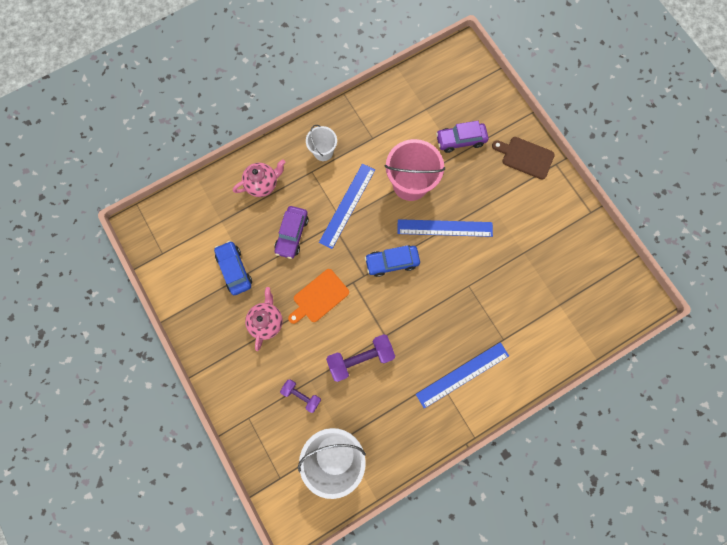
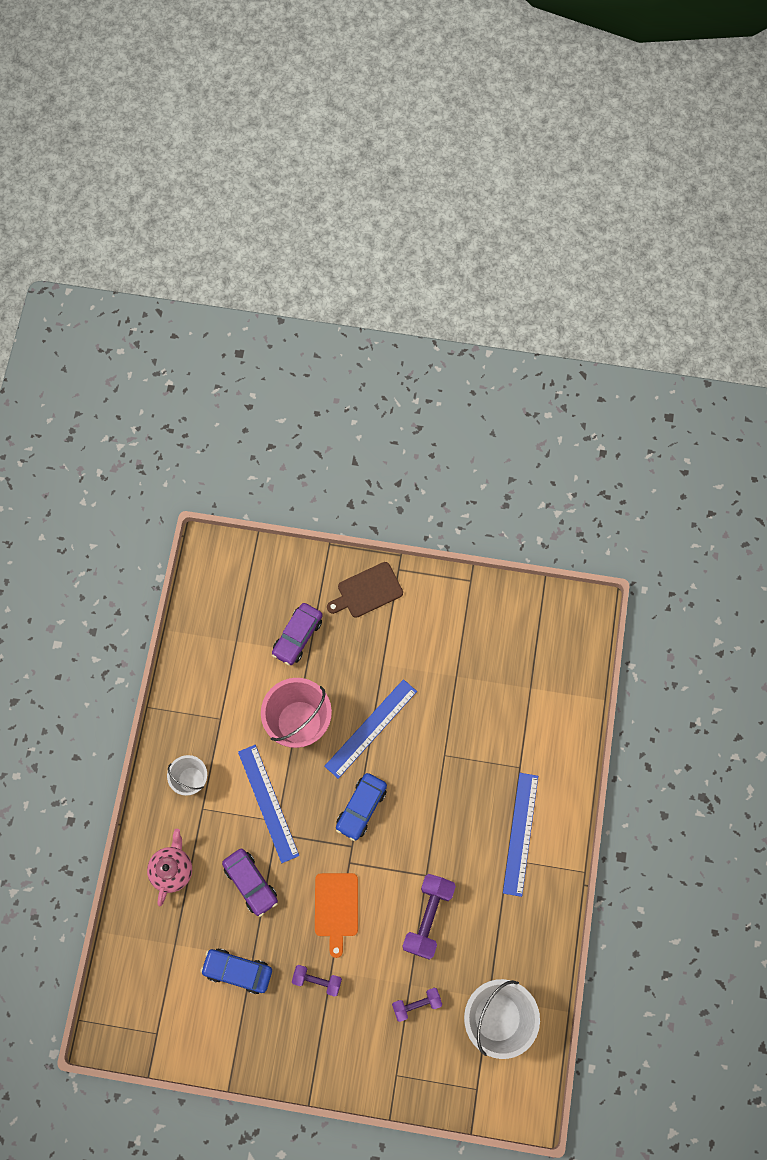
camera: 50 degrees left, 5 degrees down
(267, 321) = (317, 980): pink teapot -> purple dumbbell

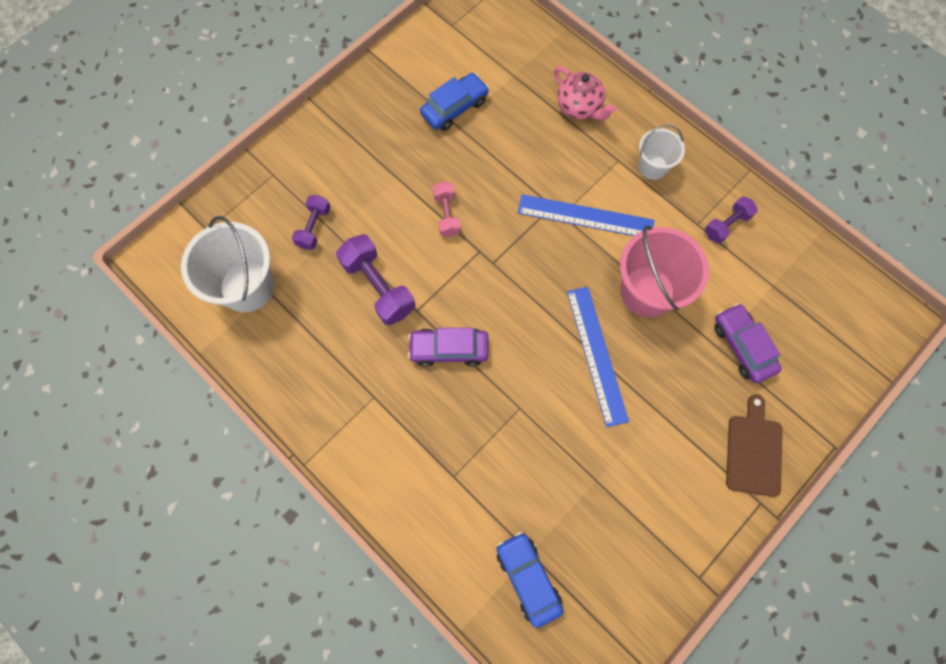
camera: 125 degrees right, 0 degrees up
(251, 883) = (522, 160): purple car -> purple car (449, 349)
(317, 980) = (398, 162): purple dumbbell -> purple dumbbell (726, 225)
(336, 908) = (447, 215): orange cutting board -> pink dumbbell
(361, 808) = (523, 294): blue car -> blue car (528, 578)
(520, 833) = (388, 428): blue ruler -> none

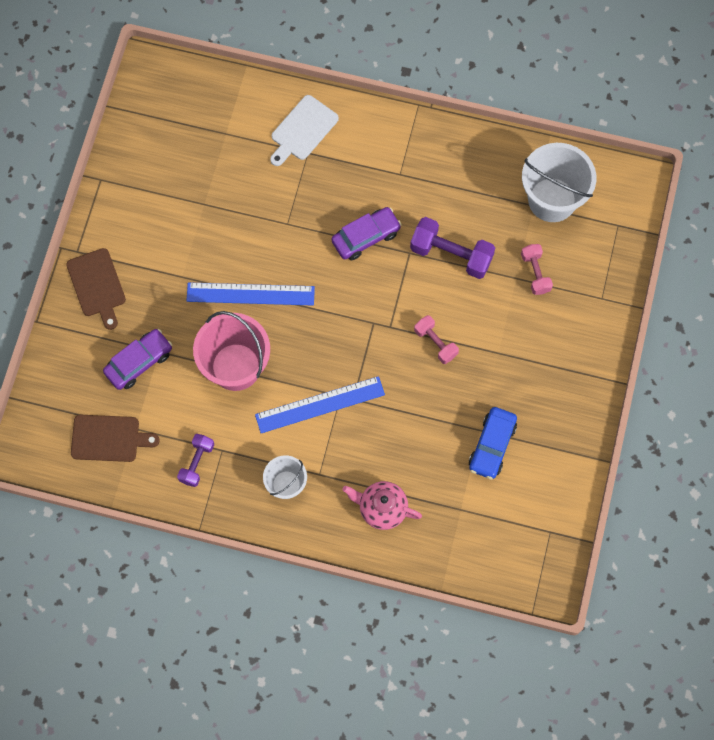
camera: 150 degrees right, 0 degrees up
(314, 227) = (535, 273): purple dumbbell -> pink dumbbell
(444, 507) = (302, 130): none -> white cutting board
(528, 578) = (219, 118): blue car -> none
(596, 354) = (250, 294): blue ruler -> blue ruler turned 45 degrees counterclockwise
(742, 346) = (139, 362): purple car -> purple car turned 75 degrees counterclockwise
(802, 289) = (109, 438): none -> brown cutting board

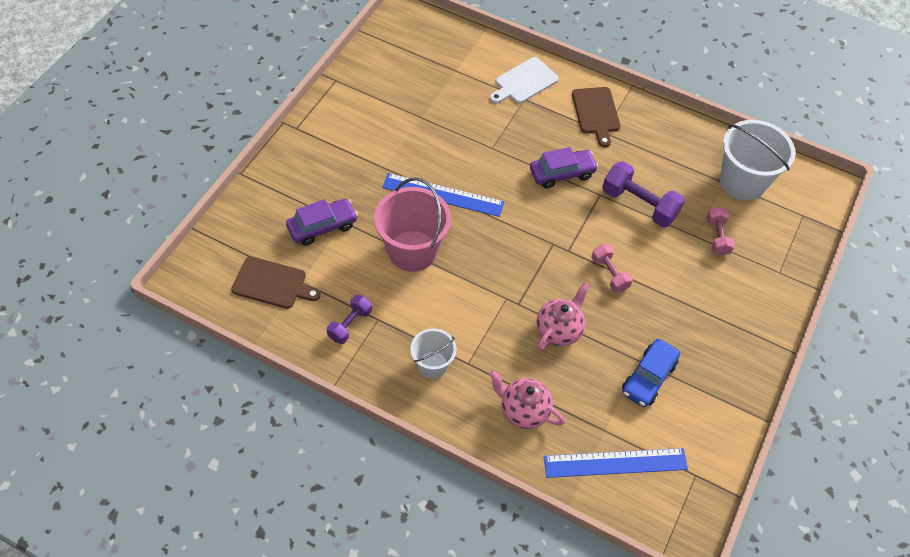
camera: 10 degrees right, 15 degrees down
(97, 285) = (305, 158): brown cutting board -> brown cutting board (596, 113)
(320, 405) = (484, 301): blue ruler -> blue ruler (615, 463)
(398, 417) = (559, 330): none -> pink teapot

